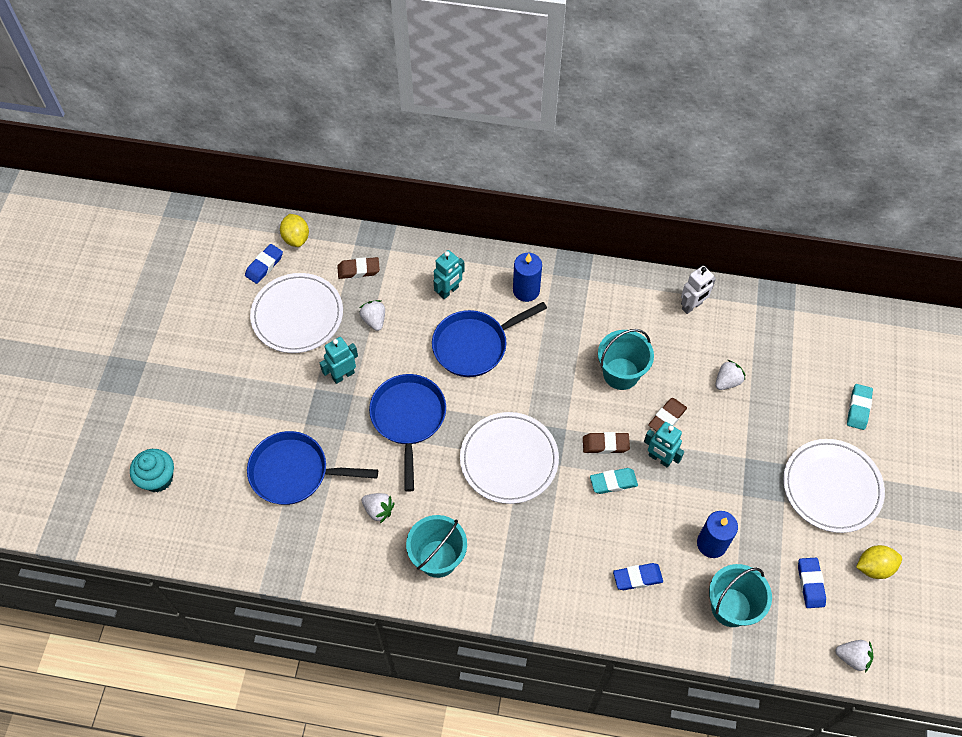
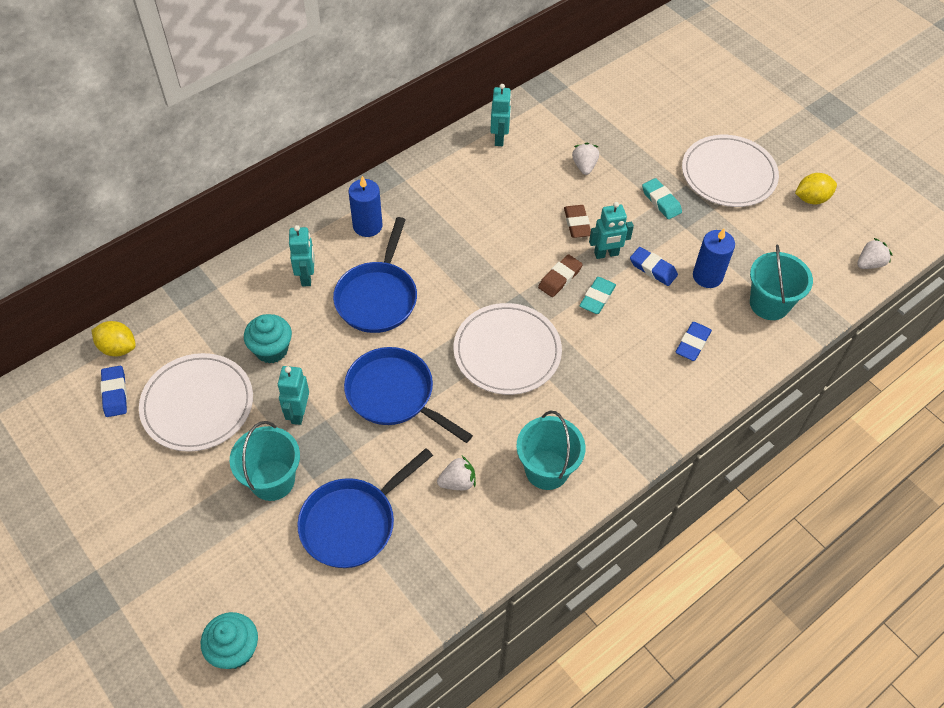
camera: 50 degrees left, 5 degrees down
(358, 270) = (208, 325): brown eraser -> none
(374, 320) = (271, 350): white strawberry -> turquoise cupcake
(621, 373) = (509, 223): turquoise bucket -> turquoise bucket (272, 480)
(692, 306) = (499, 138): white robot -> turquoise robot
(810, 584) = (792, 243): blue eraser -> blue eraser (653, 269)
(858, 408) = (682, 113): turquoise eraser -> turquoise eraser (661, 201)
(874, 567) = (811, 199): yellow lemon -> yellow lemon turned 45 degrees clockwise

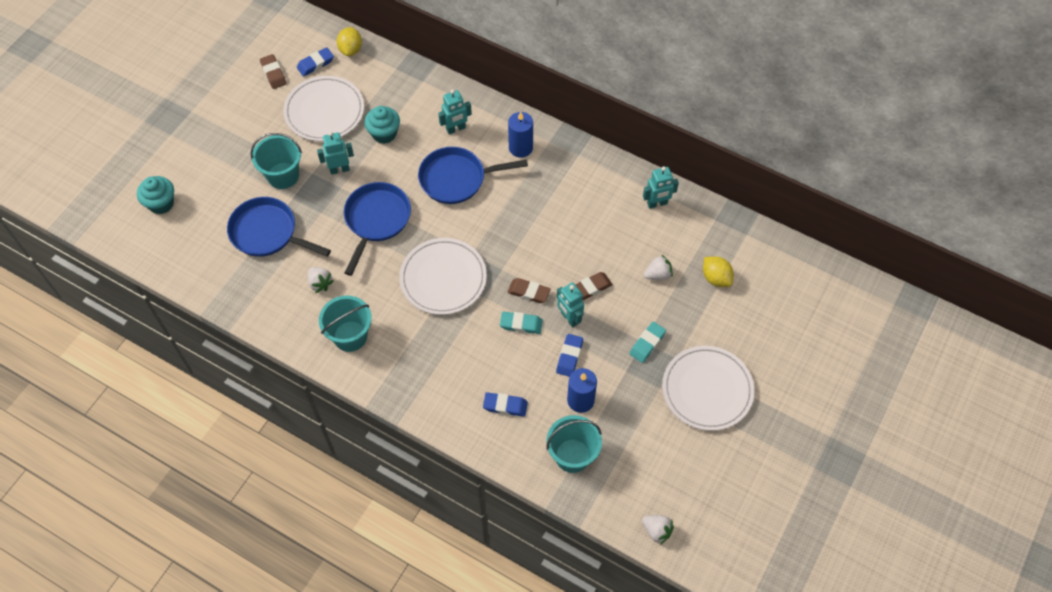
camera: 70 degrees right, 5 degrees up
(98, 447) = (273, 73): none -> brown eraser
(811, 199) = (712, 466): yellow lemon -> yellow lemon (716, 278)

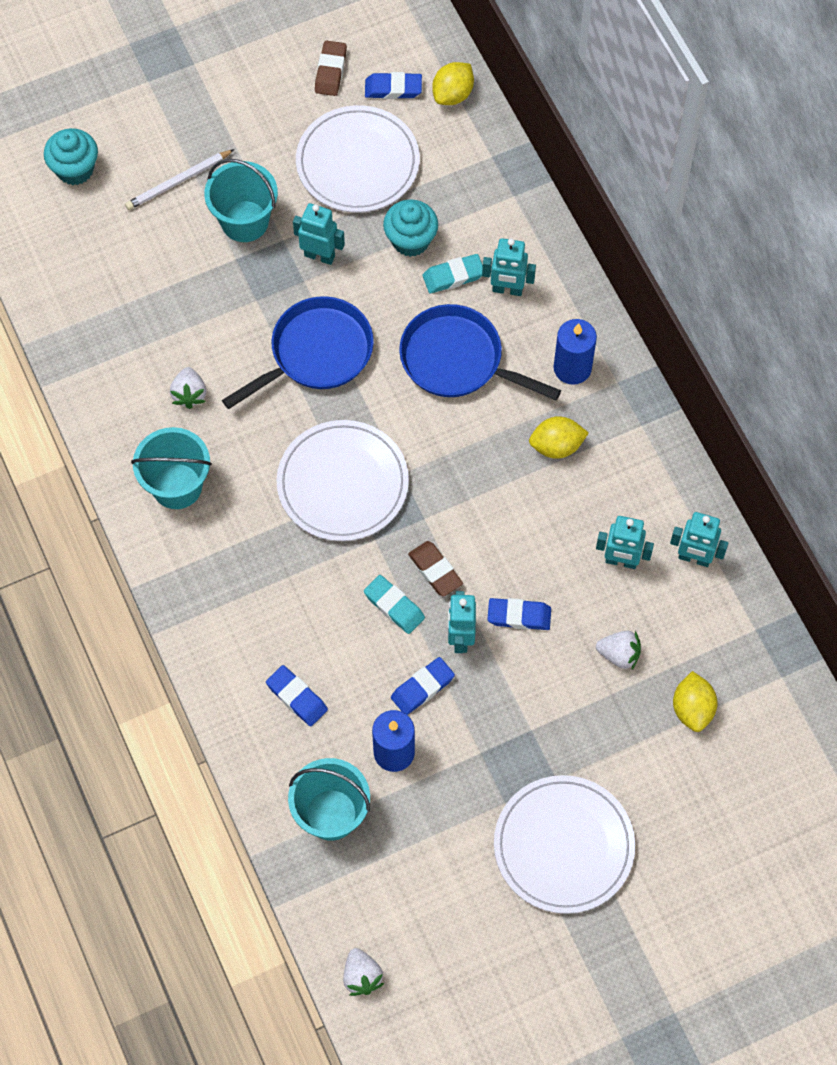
camera: 35 degrees right, 5 degrees up
(228, 176) = (179, 181): none -> white pencil
(268, 233) = (173, 287): blue pan -> none
(543, 191) = (556, 446): none -> yellow lemon
(591, 288) = (519, 616): brown eraser -> blue eraser
(621, 228) = (621, 561): none -> turquoise robot
(647, 343) = (534, 736): turquoise eraser -> turquoise eraser (453, 276)

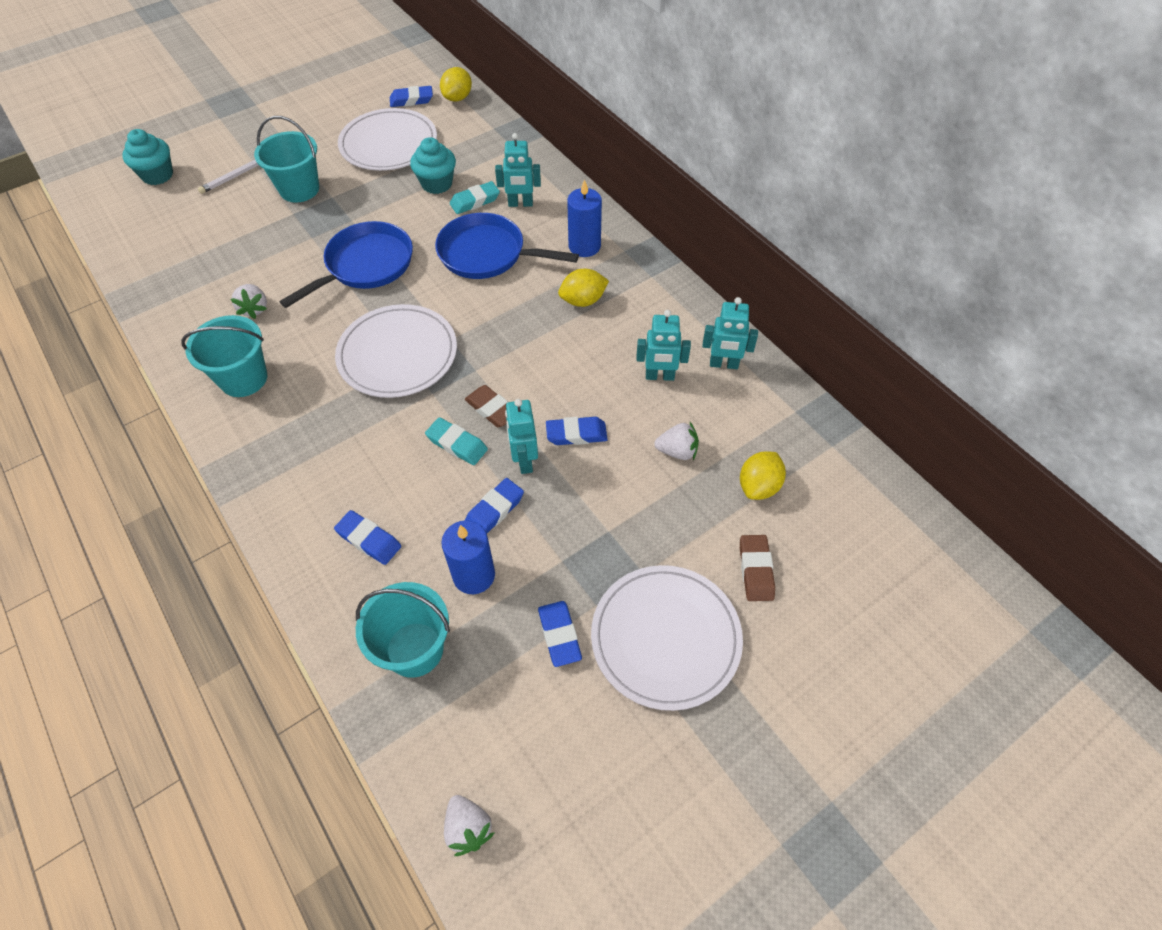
camera: 10 degrees left, 10 degrees down
(319, 255) = (363, 202): turquoise robot -> none
(330, 71) = (362, 96): brown eraser -> brown eraser (755, 570)
(466, 825) = (559, 635): none -> blue eraser
(692, 709) = (758, 486): yellow lemon -> yellow lemon turned 45 degrees clockwise

